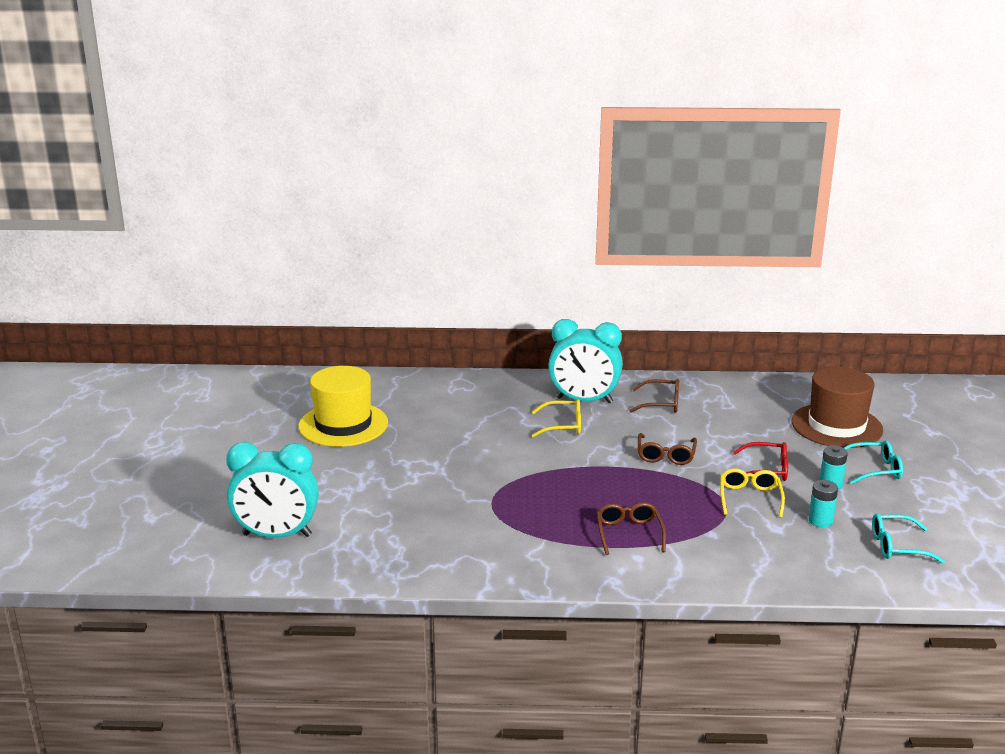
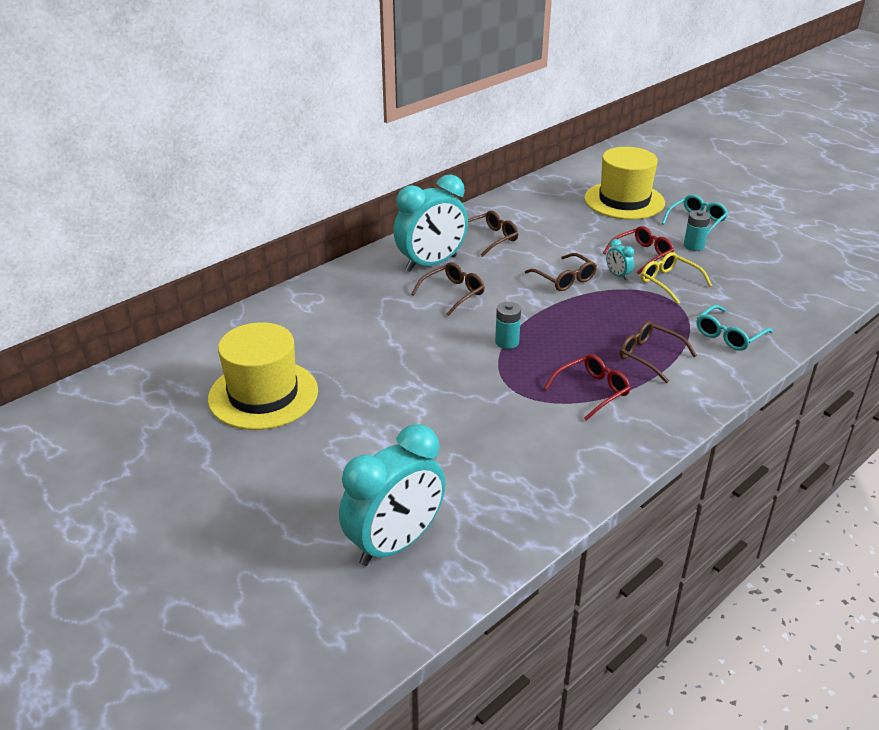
camera: 45 degrees left, 10 degrees up
(542, 530) = (592, 391): none -> red glasses
(563, 426) = (453, 293): yellow glasses -> brown glasses
(715, 473) = (618, 275): none -> turquoise clock
(820, 521) = (733, 275): turquoise battery -> turquoise battery (507, 342)
(836, 426) = (624, 201): brown hat -> yellow hat
(897, 546) = (797, 269): turquoise glasses -> turquoise glasses (729, 335)

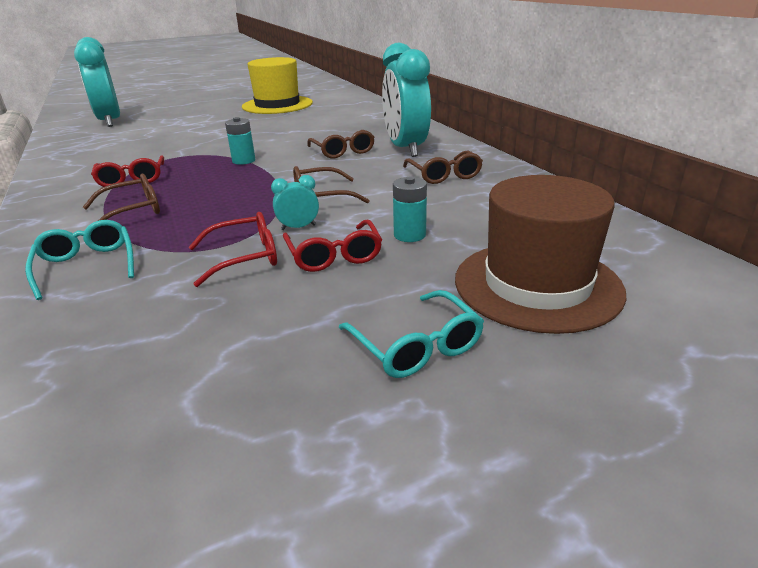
camera: 110 degrees right, 5 degrees down
(624, 201) = (537, 284): yellow hat -> brown hat
(669, 282) = (245, 257): yellow glasses -> red glasses
(693, 246) = (325, 311): turquoise battery -> turquoise battery (409, 235)

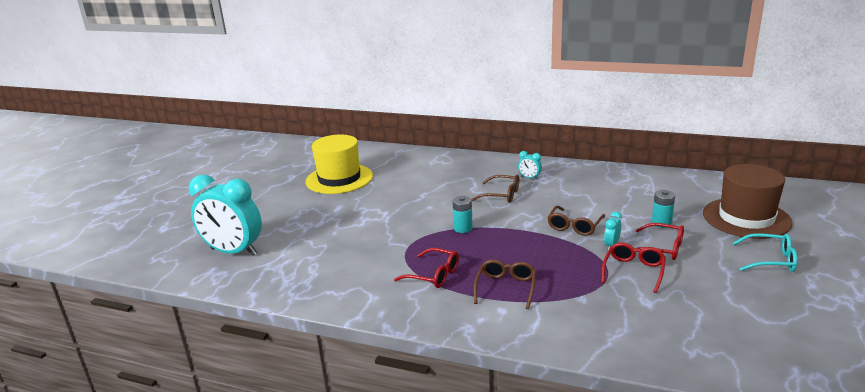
camera: 45 degrees left, 5 degrees down
(87, 266) = (583, 320): turquoise glasses -> none
(405, 148) = (529, 178): turquoise clock -> turquoise clock, size x0.40
(444, 175) = (592, 186): brown glasses -> none

